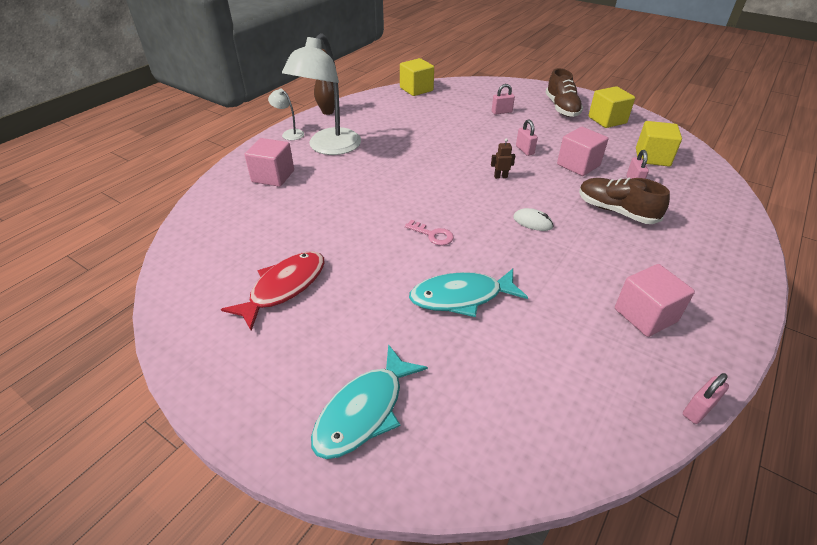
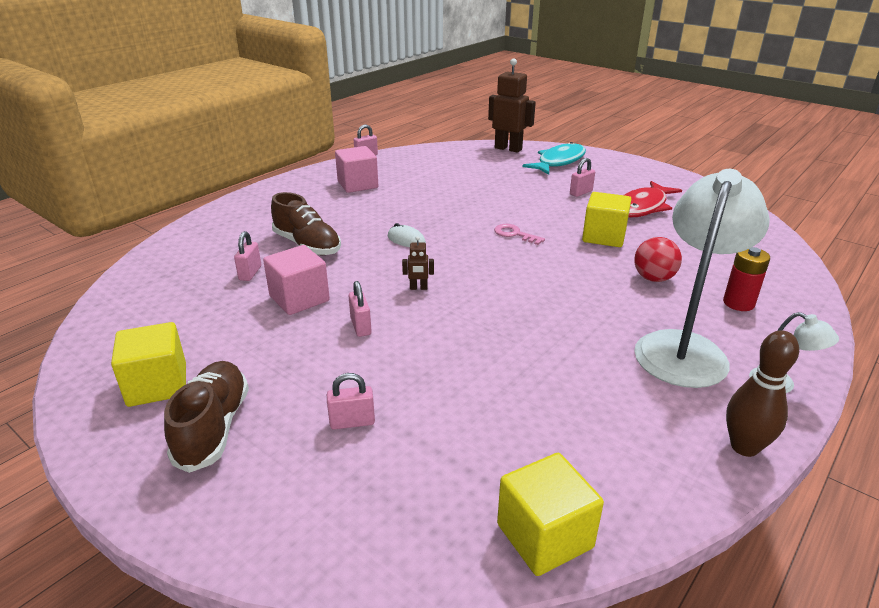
camera: 175 degrees left, 10 degrees down
(273, 176) = (738, 303): pink cube -> red battery
(323, 193) = (653, 278): none -> red ball
(350, 314) = (581, 193): none -> pink padlock
(454, 466) = (508, 149): none -> brown robot
(461, 297) = (493, 197): turquoise fish -> none
(652, 157) = (179, 305): yellow cube -> yellow cube (604, 237)

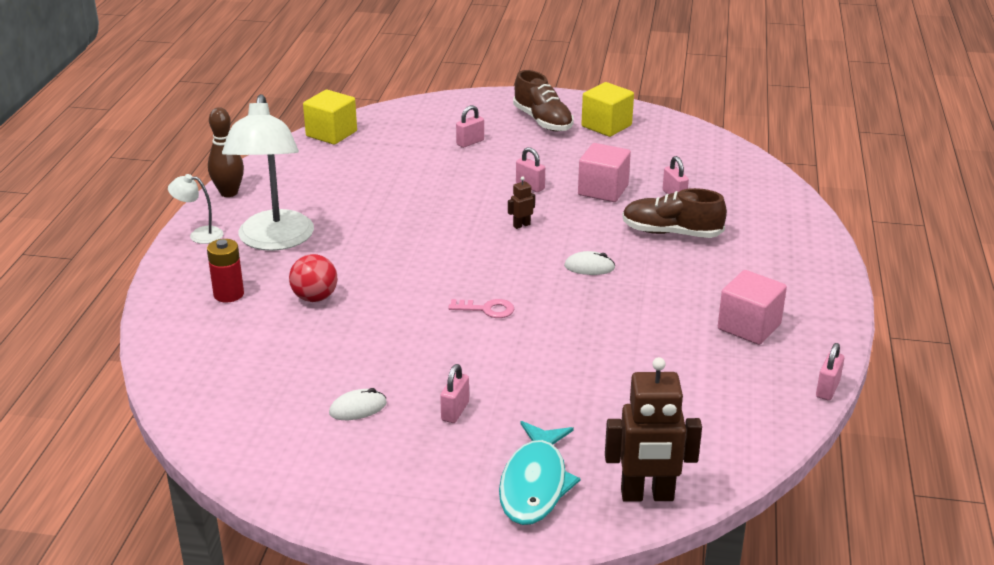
camera: 150 degrees right, 0 degrees up
(604, 237) = (387, 337): yellow cube -> none
(643, 207) = (358, 408): red fish -> white mouse

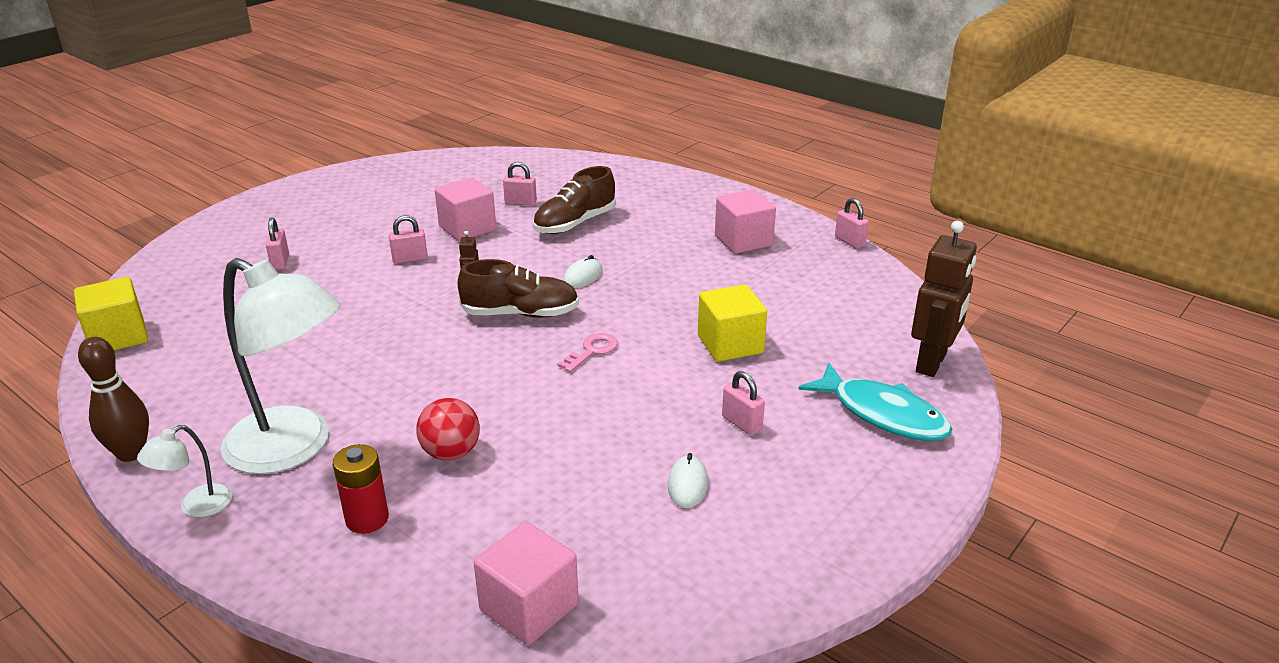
camera: 60 degrees left, 0 degrees up
(190, 384) = (529, 607): none -> pink cube
(543, 121) = (304, 214): brown shoe -> brown shoe (520, 314)
(606, 126) = (362, 190): yellow cube -> yellow cube (730, 344)

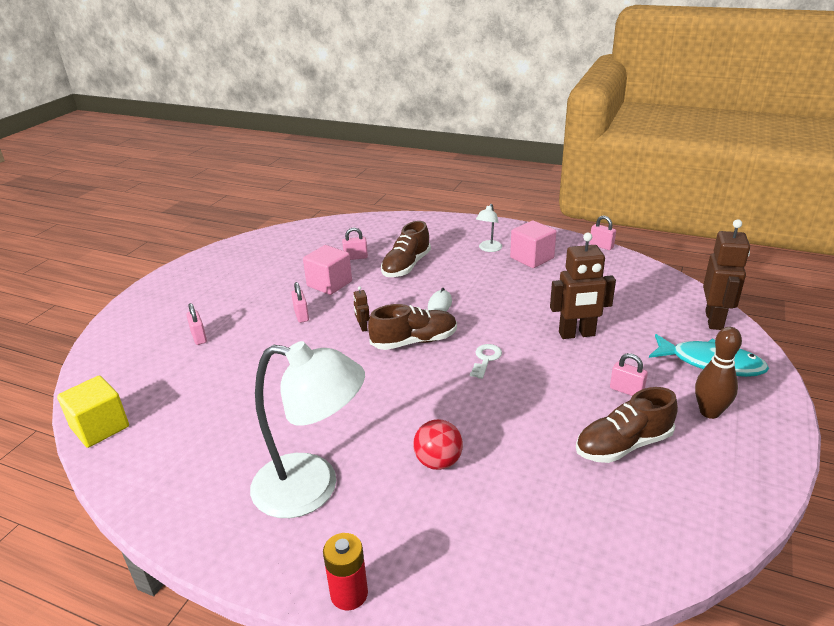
camera: 15 degrees left, 0 degrees up
(131, 453) = (177, 525): brown bowling pin -> brown bowling pin (709, 412)
(196, 507) = (264, 558): white lamp -> white lamp (488, 249)
(367, 519) = (411, 532): red battery -> red battery (349, 594)
(410, 259) = (301, 315): pink padlock -> pink padlock turned 75 degrees counterclockwise
(529, 607) = (582, 571): pink cube -> none
(592, 351) = (486, 359): pink key -> white key
(687, 484) = (623, 445): white mouse -> brown shoe
(730, 344) = (577, 334): yellow cube -> brown robot

